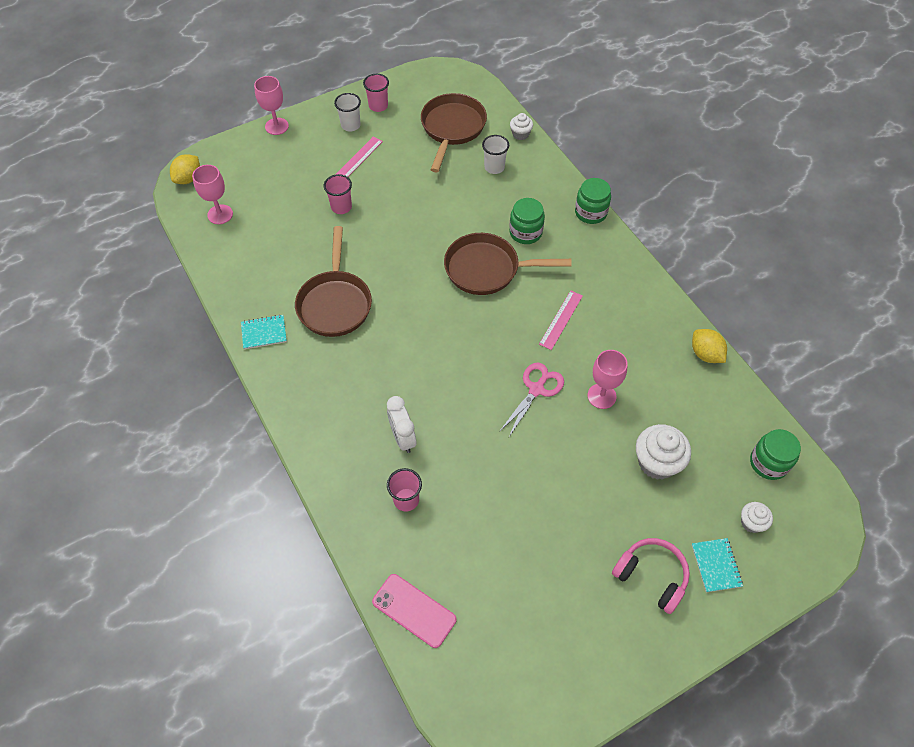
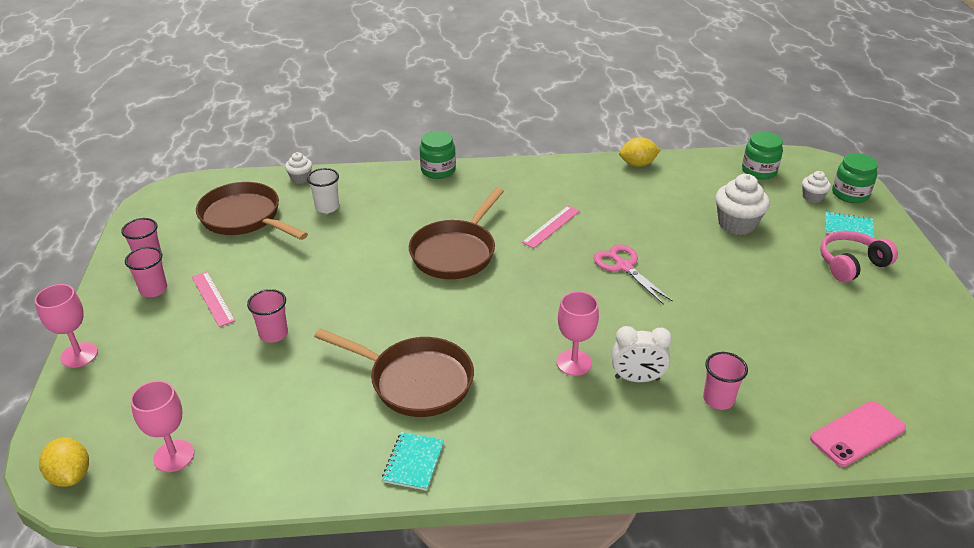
camera: 65 degrees left, 20 degrees down
(350, 125) = (153, 290): white cup -> pink cup
(525, 232) = (429, 214): green jar -> green jar (850, 194)
(561, 319) = (551, 226): pink ruler -> pink ruler turned 75 degrees clockwise
(601, 396) = (652, 231): pink goblet -> pink goblet (574, 362)

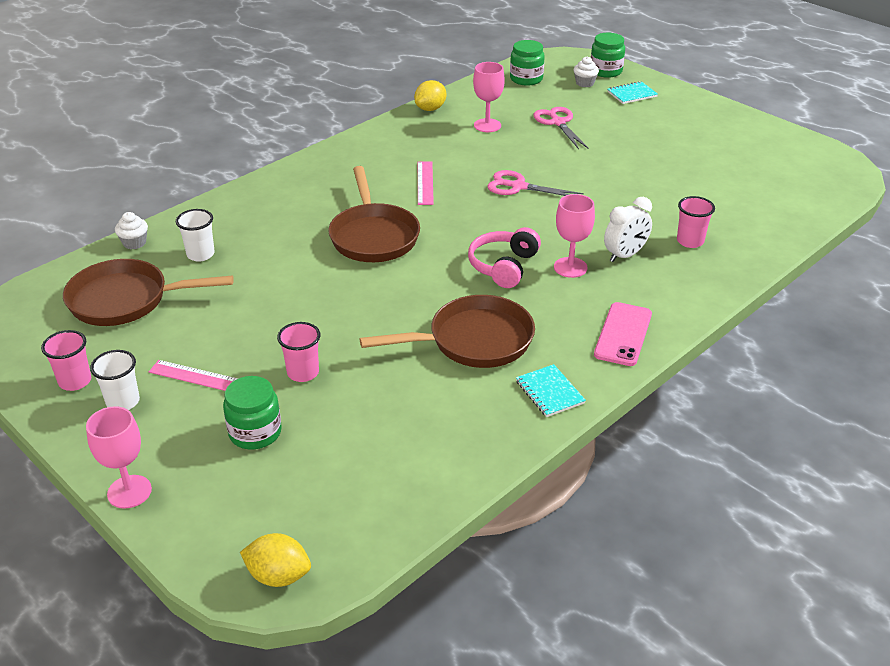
camera: 40 degrees left, 0 degrees up
(153, 290) = (123, 402): pink cup -> white cup
(174, 456) = (352, 504): pink goblet -> pink goblet (487, 125)
(438, 170) = (265, 181): green jar -> green jar (255, 432)
(736, 224) = (558, 122): white cupcake -> pink scissors
(851, 264) = (662, 117): pink headphones -> pink headphones (503, 266)
(857, 434) = (788, 219): pink phone -> pink phone (623, 334)

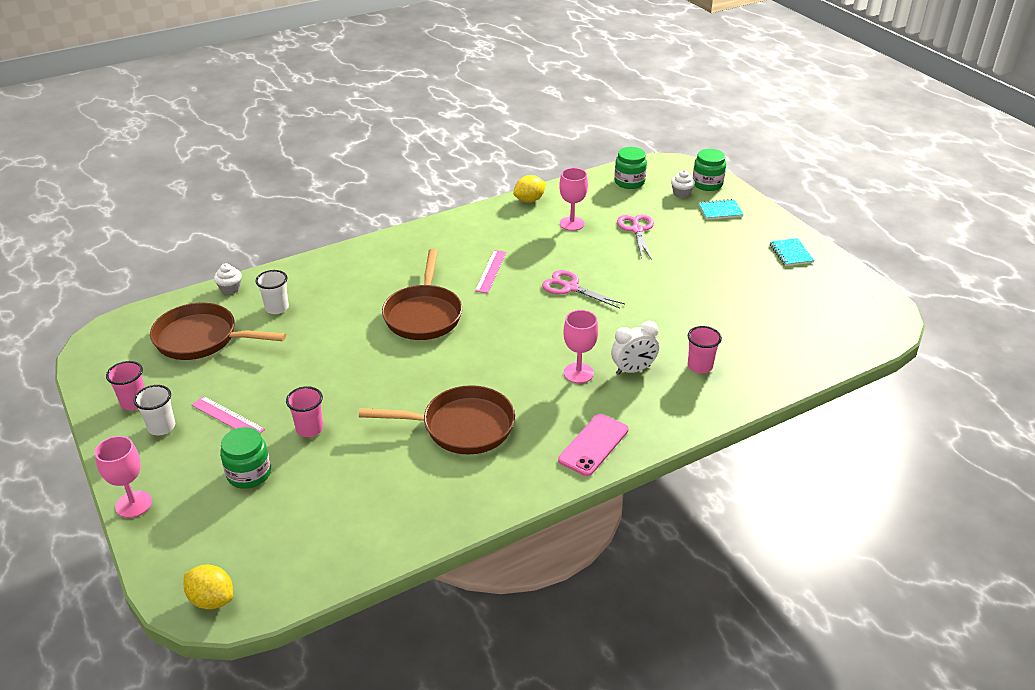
camera: 15 degrees right, 0 degrees up
(503, 266) = (520, 362): pink headphones -> none
(549, 392) = (503, 486): turquoise notebook -> turquoise notebook (791, 253)

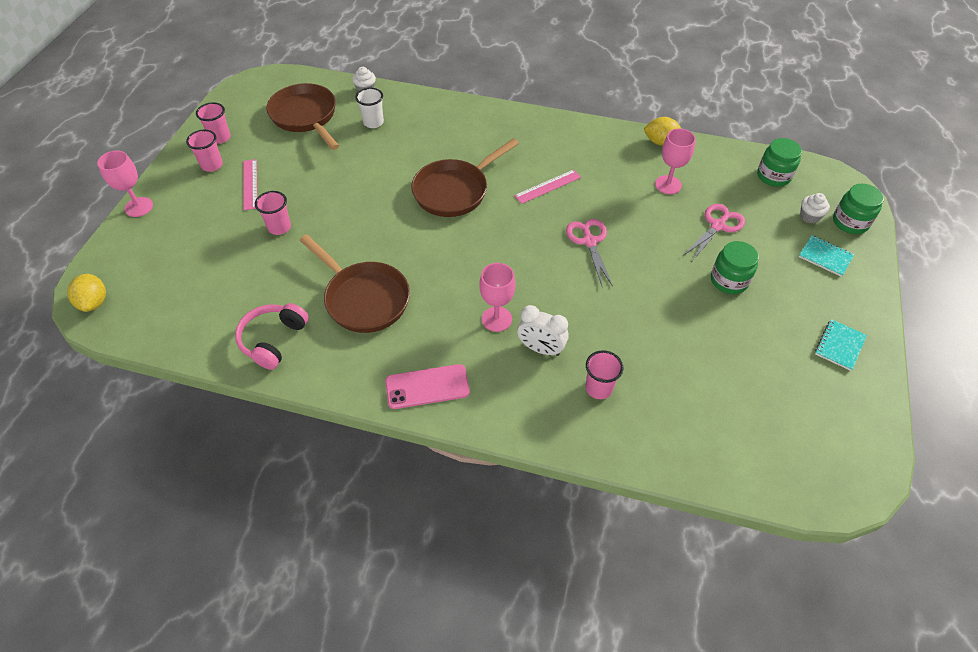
camera: 45 degrees right, 15 degrees up
(161, 427) = (212, 165): white cup -> pink cup
(249, 474) = (211, 233): green jar -> green jar (729, 280)
(431, 503) = (273, 340): none -> pink headphones

